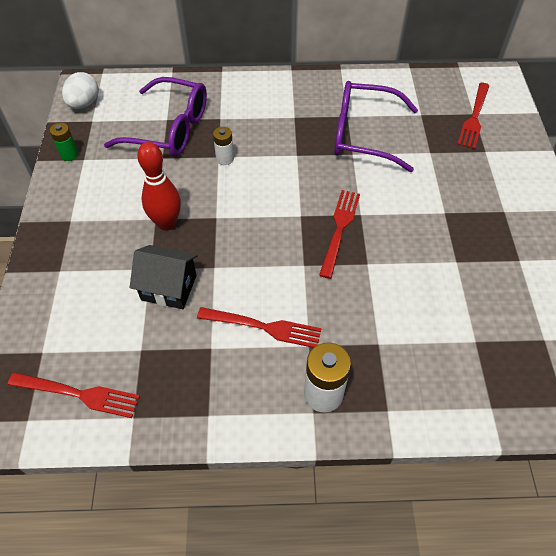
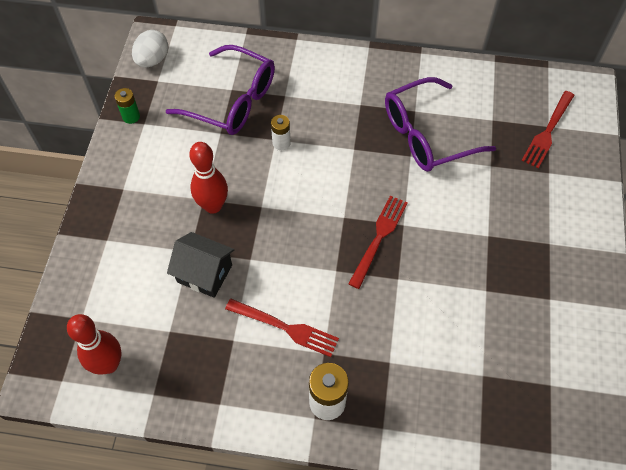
camera: 10 degrees right, 5 degrees up
(78, 394) = (108, 364): red fork -> red bowling pin
(363, 135) = (426, 135): purple glasses -> purple glasses turned 45 degrees counterclockwise

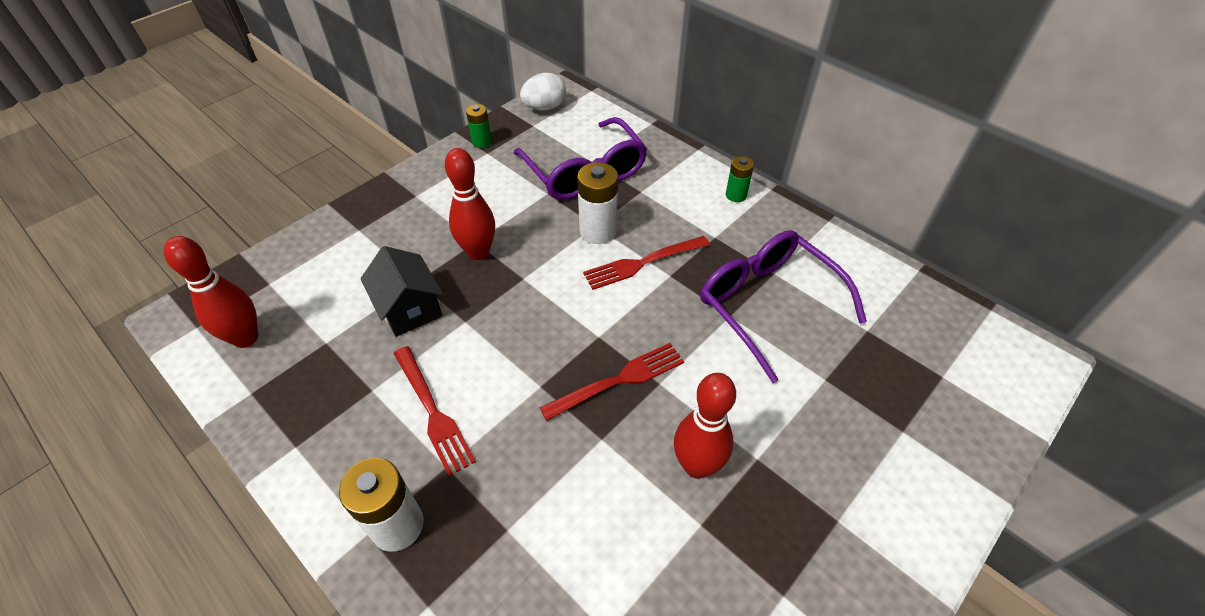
camera: 35 degrees right, 10 degrees down
(281, 143) = (598, 231): white battery -> white battery, size x1.68
(350, 64) = (736, 195): none -> green battery
(426, 135) = (767, 304): purple glasses -> purple glasses turned 45 degrees clockwise
(460, 260) = (697, 466): none -> red bowling pin
(548, 131) = (937, 381): red fork -> red fork (643, 263)

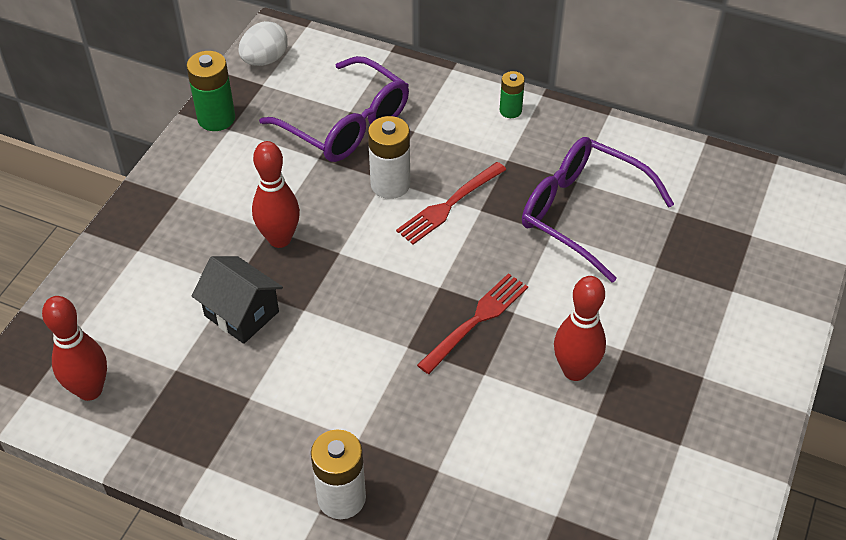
camera: 20 degrees left, 0 degrees up
(433, 412) = (319, 398): red fork -> none
(482, 142) = (216, 118): green battery -> green battery, size x1.68

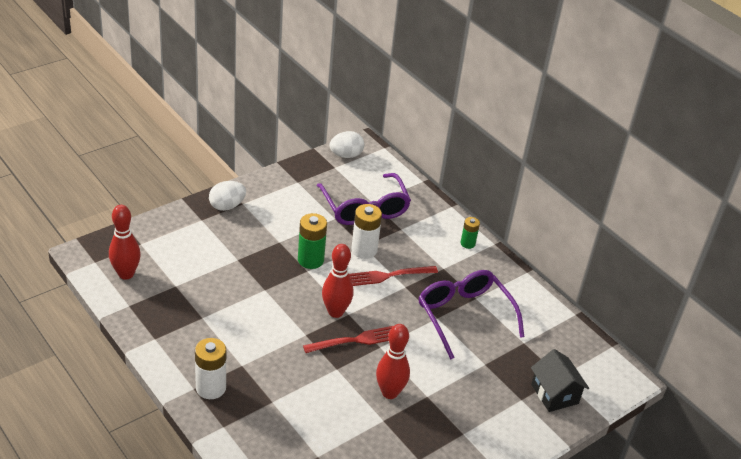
camera: 25 degrees right, 10 degrees down
(158, 212) = (227, 206): none -> white egg
(216, 118) = (295, 173): green battery -> green battery (310, 260)
(241, 313) = (230, 275): black house -> black house (554, 394)
(279, 239) = (280, 249): red bowling pin -> red bowling pin (335, 312)

